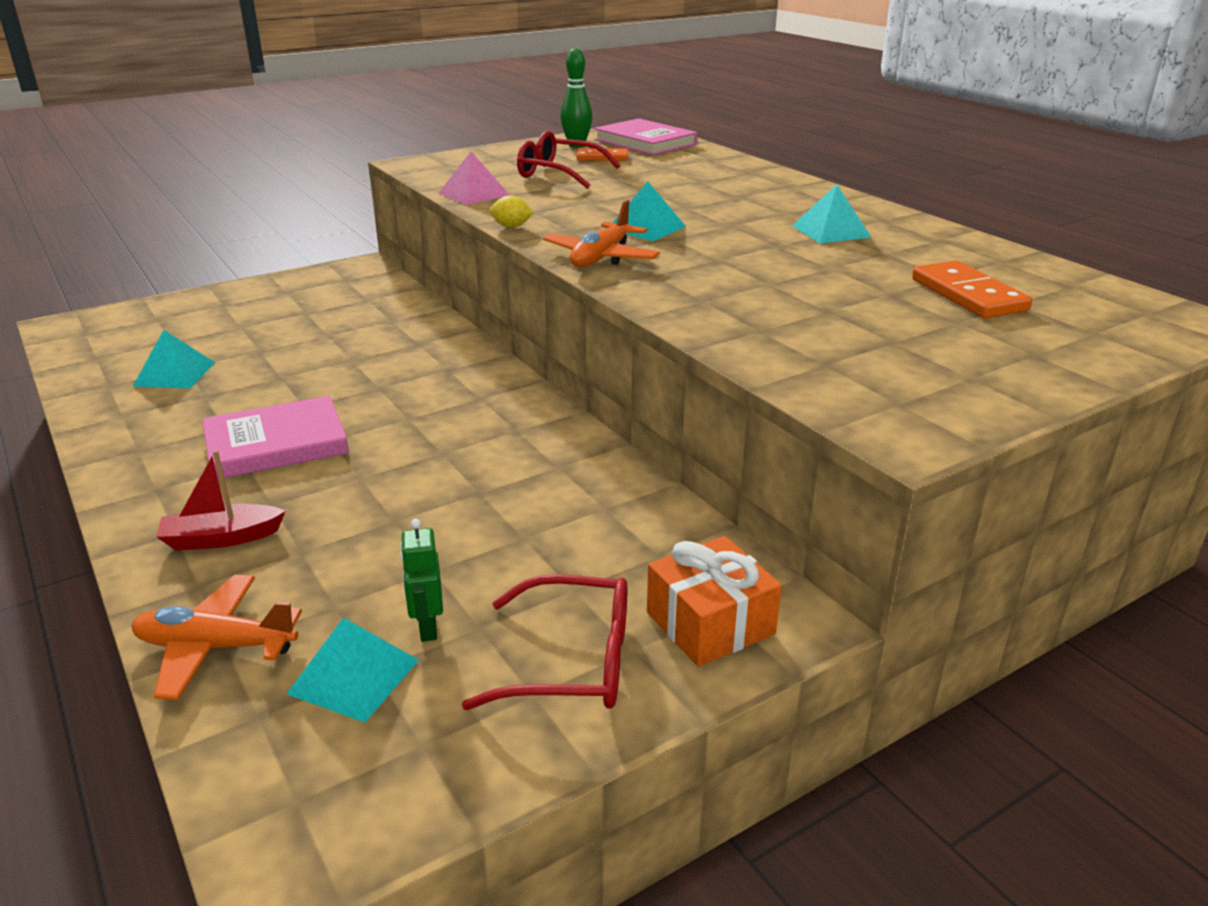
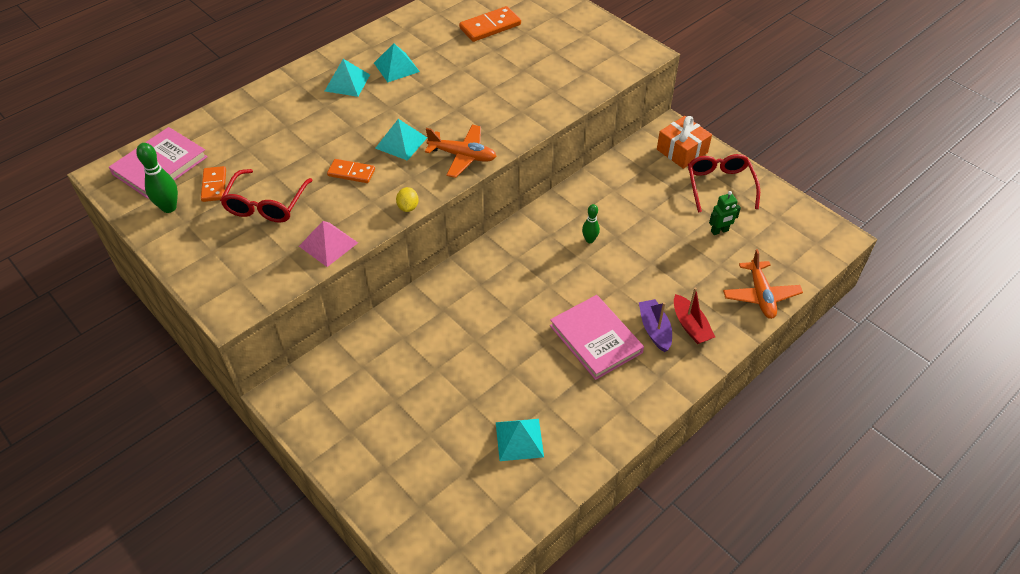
camera: 100 degrees left, 20 degrees up
(246, 499) = (654, 329): none -> purple boat
(354, 676) = (755, 245): turquoise pyramid -> turquoise pyramid (347, 82)
(485, 464) = (589, 240): none -> green bowling pin
(595, 205) = (351, 172): none -> orange domino

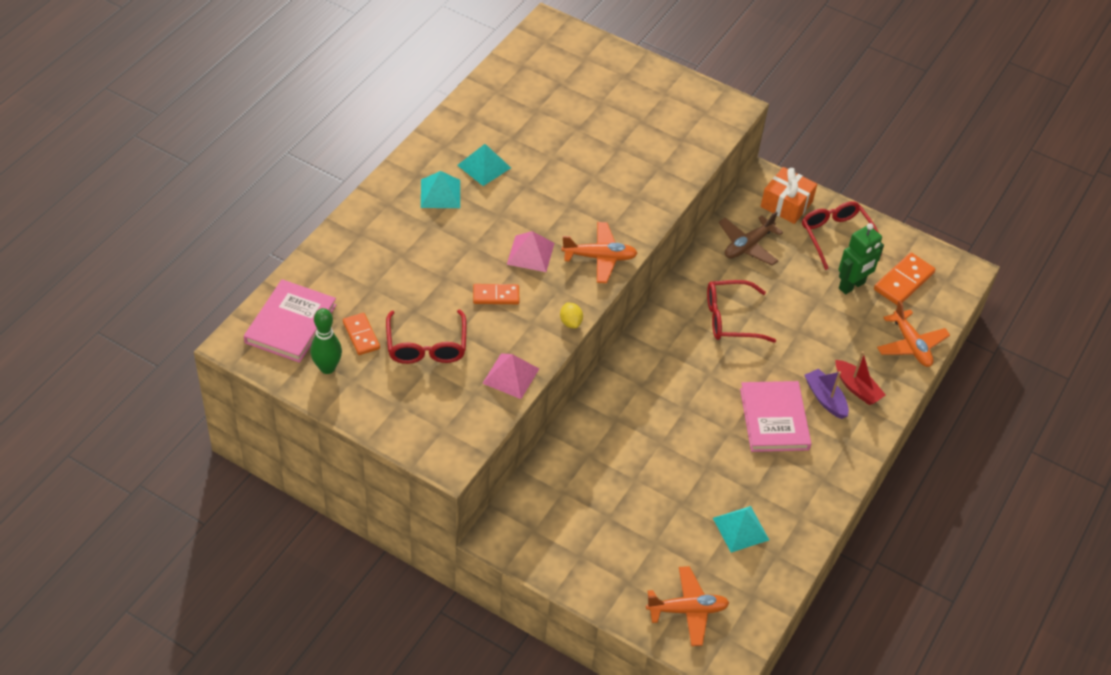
camera: 20 degrees left, 0 degrees up
(401, 142) = (530, 253): turquoise pyramid -> pink pyramid
(430, 511) = (687, 610): none -> orange plane
(490, 26) = (561, 101): orange domino -> orange domino (903, 281)
(589, 240) = (730, 319): green bowling pin -> red glasses
(595, 339) = (774, 419): pink book -> pink book turned 45 degrees clockwise
(631, 180) = (748, 246): none -> brown plane
(719, 231) = (852, 286): green robot -> green robot, size x1.58

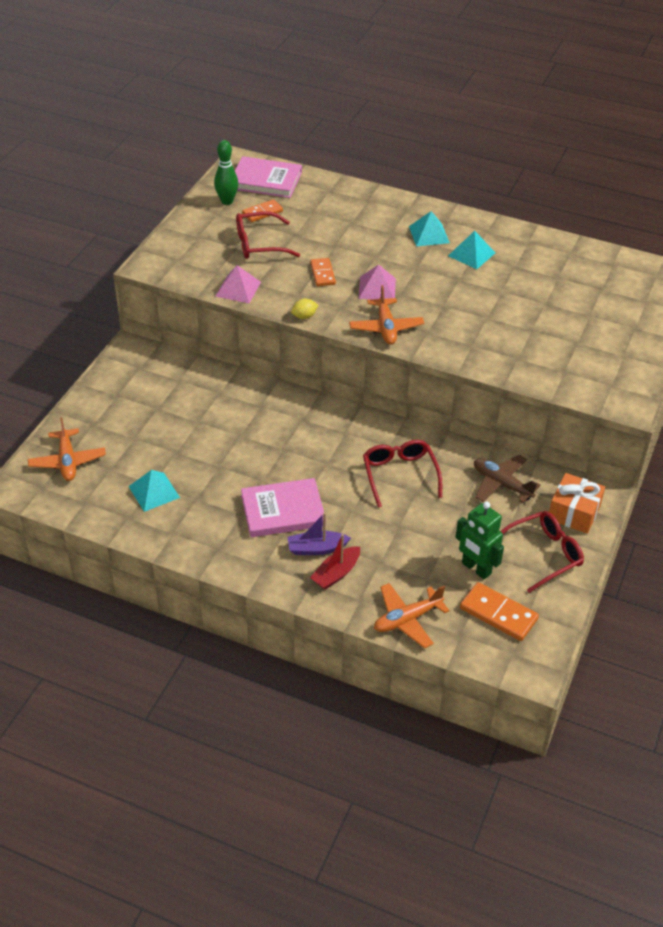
camera: 85 degrees right, 5 degrees down
(825, 399) = (316, 548): purple boat -> purple boat turned 150 degrees counterclockwise

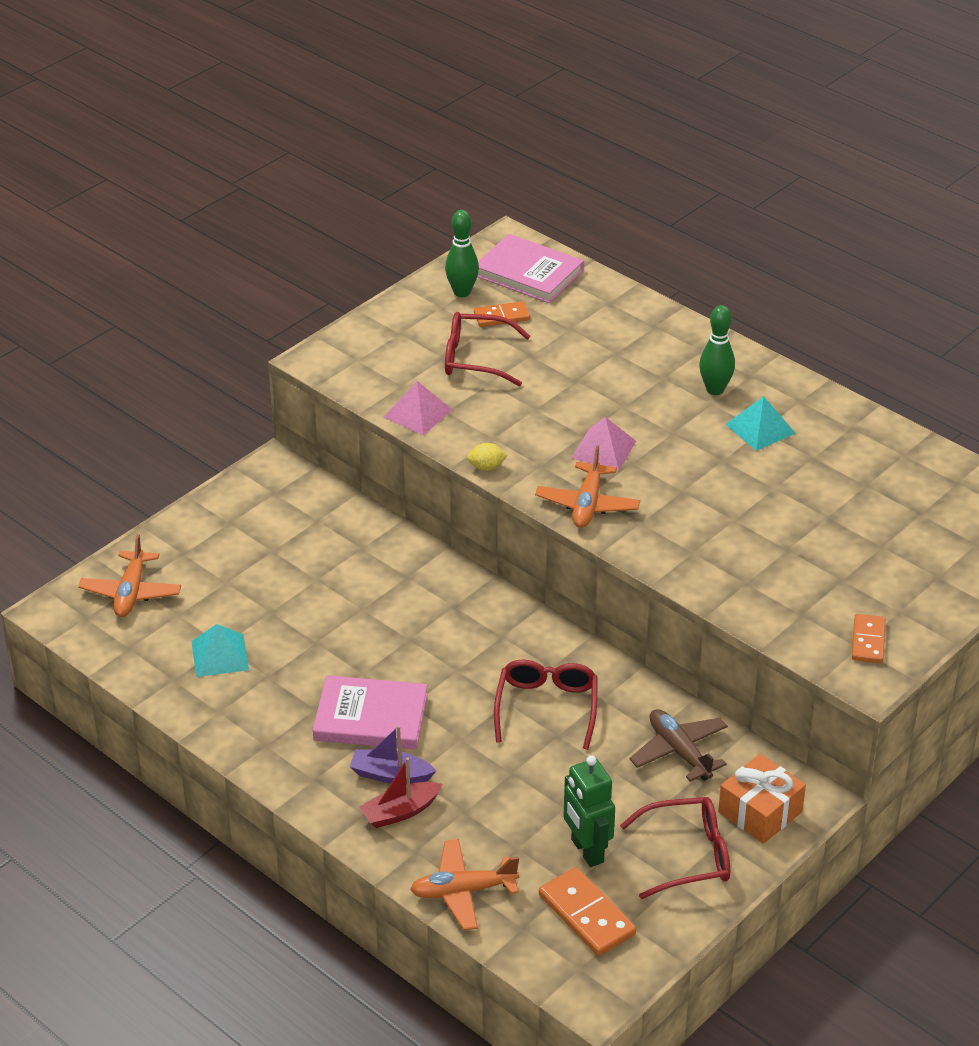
camera: 20 degrees right, 5 degrees down
(322, 274) = (540, 415): orange domino -> orange domino (868, 641)
(429, 234) = (715, 390): turquoise pyramid -> green bowling pin

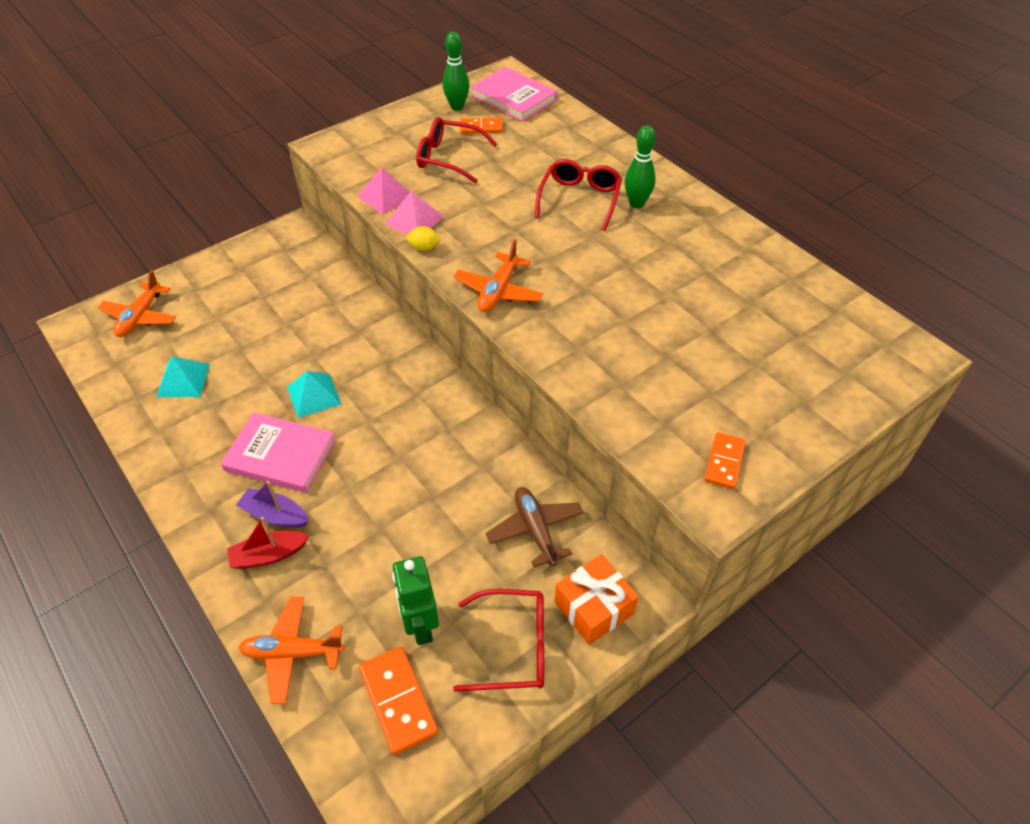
camera: 10 degrees right, 10 degrees up
(546, 707) = (432, 467): red glasses -> red glasses (579, 199)
(604, 449) = (528, 243): pink pyramid -> pink pyramid (414, 220)
(760, 429) = (667, 241): turquoise pyramid -> turquoise pyramid (314, 395)

